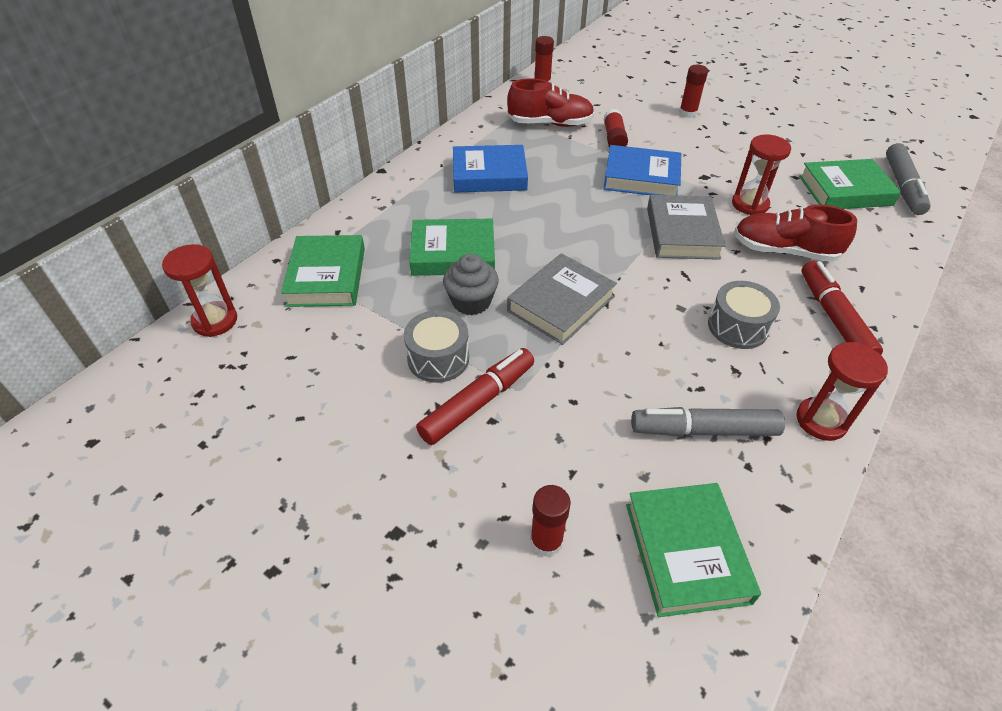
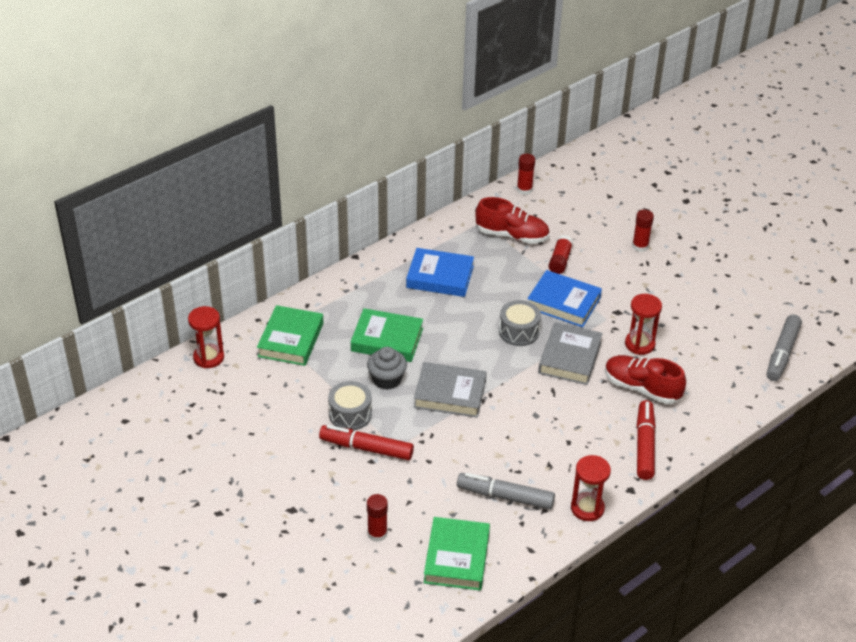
camera: 15 degrees right, 5 degrees down
(478, 402) = (366, 448): red marker -> red marker turned 135 degrees counterclockwise
(561, 304) = (450, 394): grey book -> grey book turned 45 degrees clockwise
(737, 327) = (569, 437): grey drum -> grey drum (519, 331)
(845, 191) = (729, 347): green book -> none

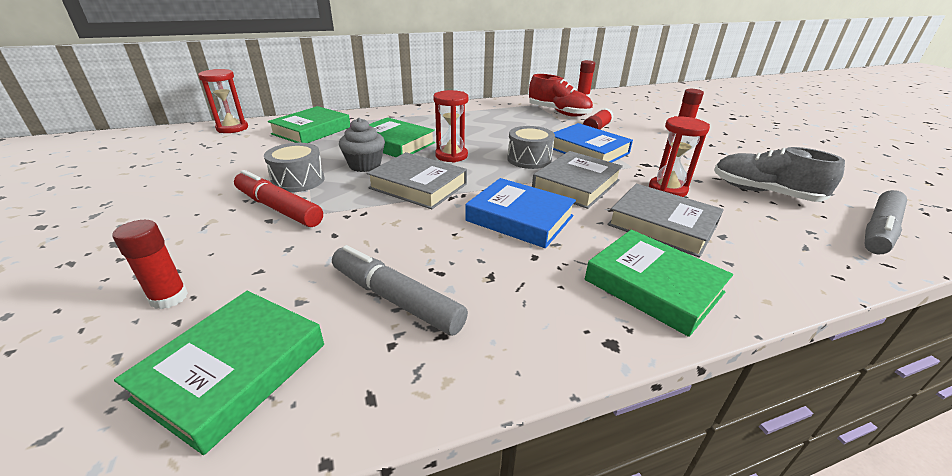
camera: 20 degrees right, 10 degrees down
(440, 277) = (478, 121): blue book -> blue book (519, 218)
(587, 508) = (519, 353): red hourglass -> red hourglass (451, 155)
(642, 388) = (662, 225): red shoe -> grey book
(644, 445) = (653, 286): red marker -> green book
(710, 328) = (764, 192): none -> grey shoe

